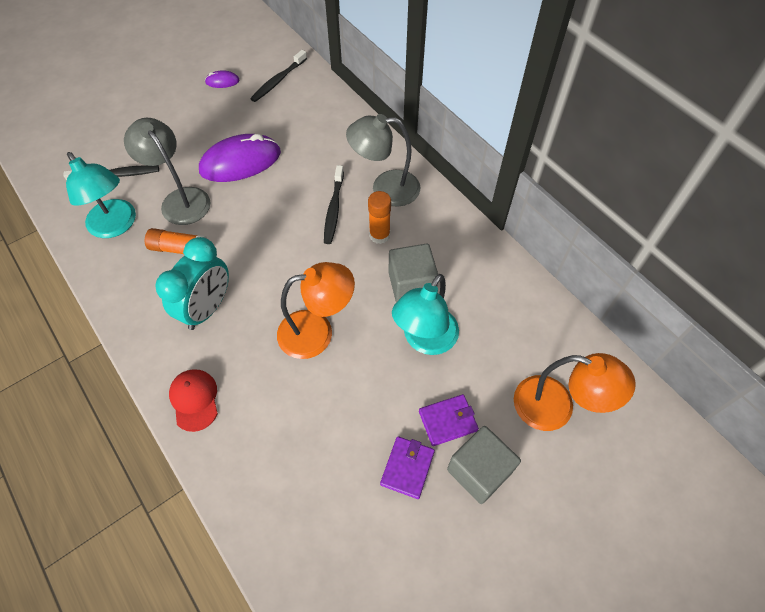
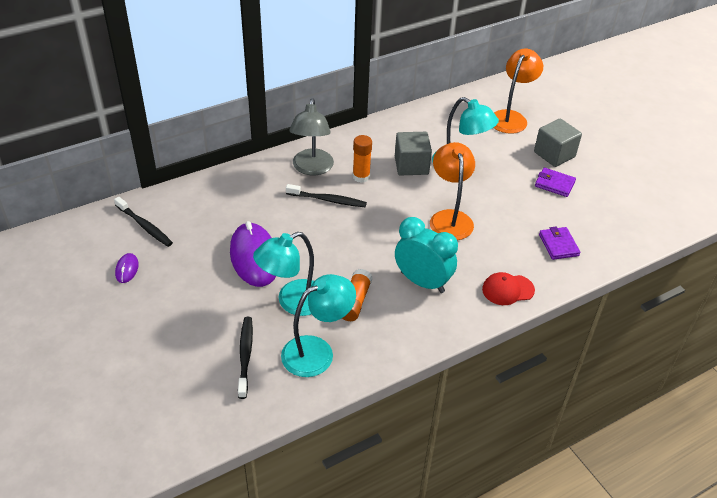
camera: 85 degrees left, 15 degrees down
(180, 199) = (293, 302): grey lamp -> turquoise lamp
(448, 421) = (521, 162): purple wallet -> purple wallet (558, 245)

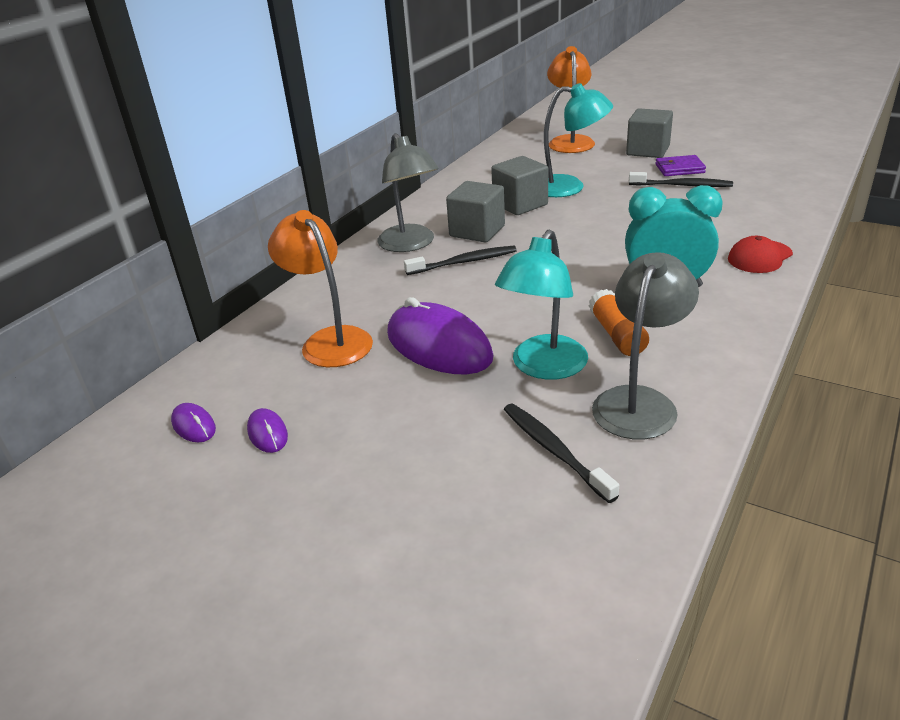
camera: 25 degrees left, 10 degrees down
(99, 246) = (194, 426): none -> purple mouse
(144, 226) = (245, 376): black toothbrush -> black toothbrush (682, 186)
(317, 351) = (639, 401): turquoise lamp -> grey lamp
(361, 177) = (477, 231): orange glue stick -> grey cube
(449, 218) = (618, 227): orange lamp -> orange lamp (330, 340)
(558, 245) = (751, 207): purple wallet -> none

